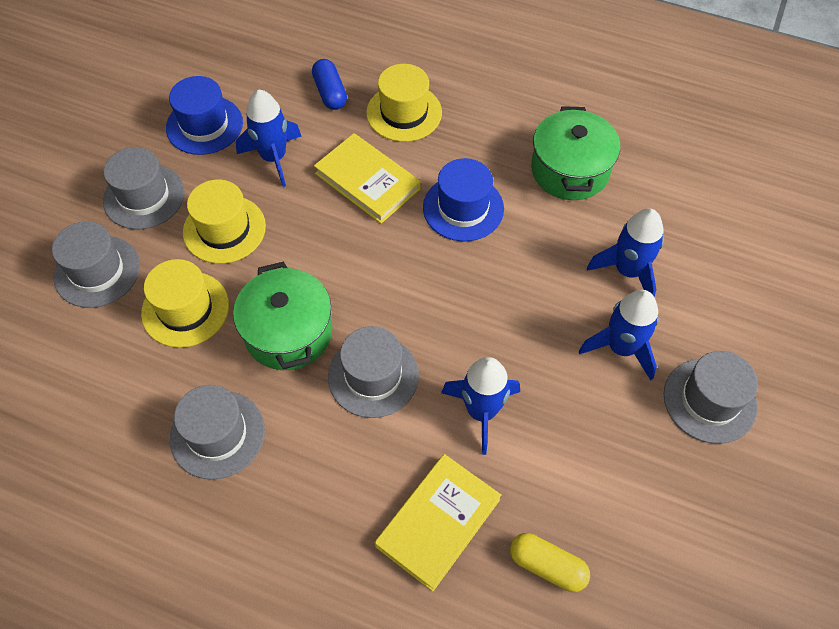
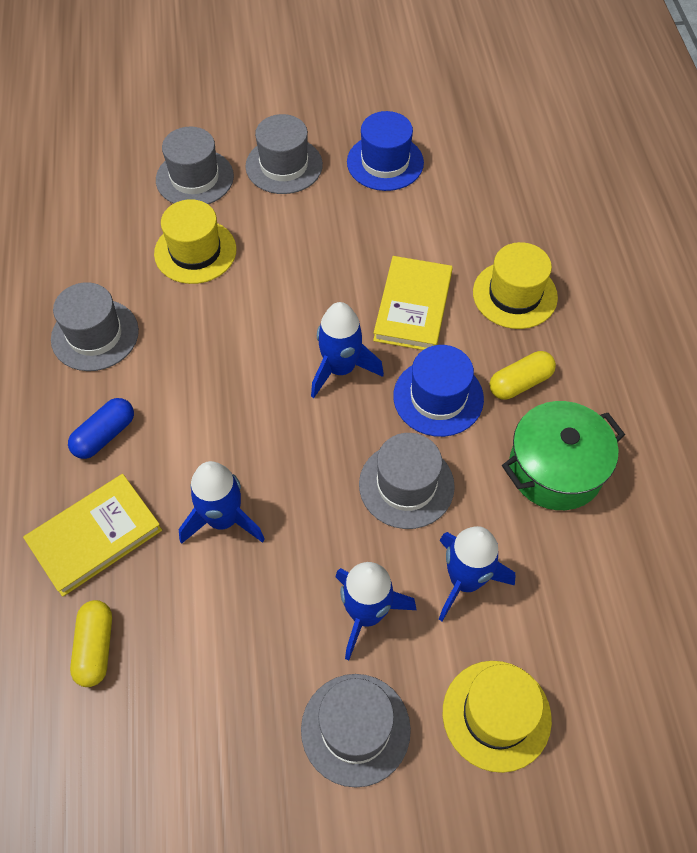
camera: 60 degrees right, 0 degrees up
(224, 229) = (288, 234): yellow hat -> yellow hat (496, 715)
(274, 158) = (387, 227): blue rocket -> blue rocket (340, 369)
(288, 332) = (216, 332): green pot -> none
(330, 93) = (491, 228): blue capsule -> blue capsule (104, 435)
(373, 376) = (210, 416): grey hat -> grey hat (406, 485)
(438, 522) = (95, 536): yellow book -> yellow book turned 45 degrees counterclockwise
(485, 151) = (520, 383): none -> yellow capsule

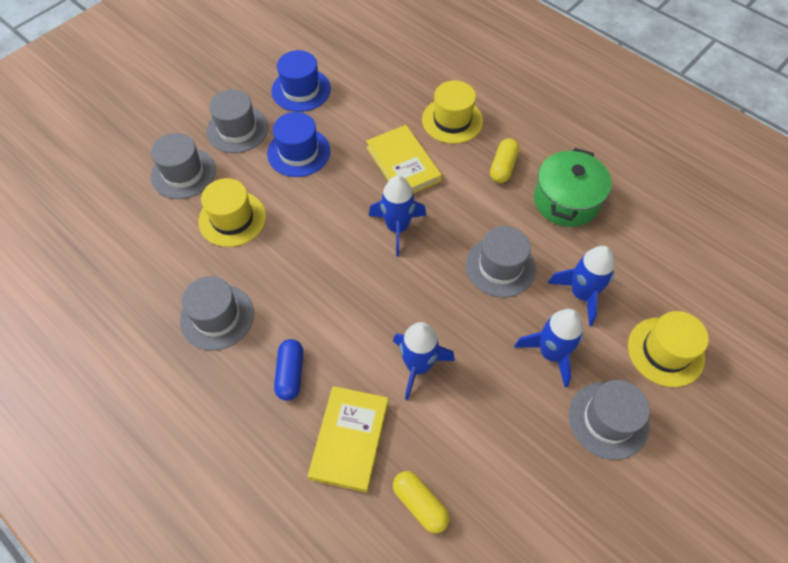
camera: 40 degrees left, 0 degrees up
(438, 397) = (468, 205): blue hat -> blue hat (298, 152)

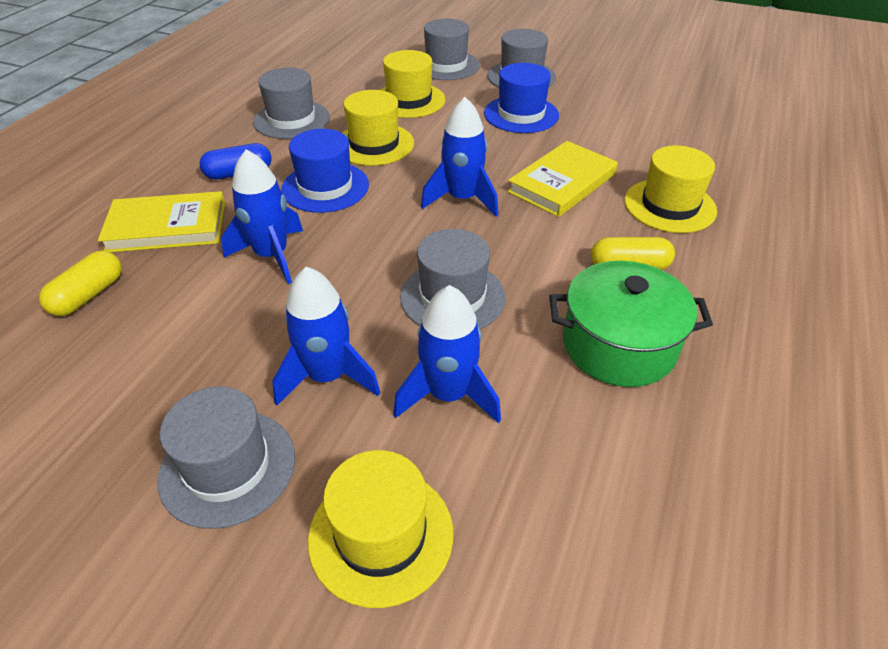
camera: 70 degrees right, 15 degrees down
(293, 263) = (374, 144): none -> yellow hat
(301, 90) = (608, 96): blue hat -> blue hat (325, 187)

